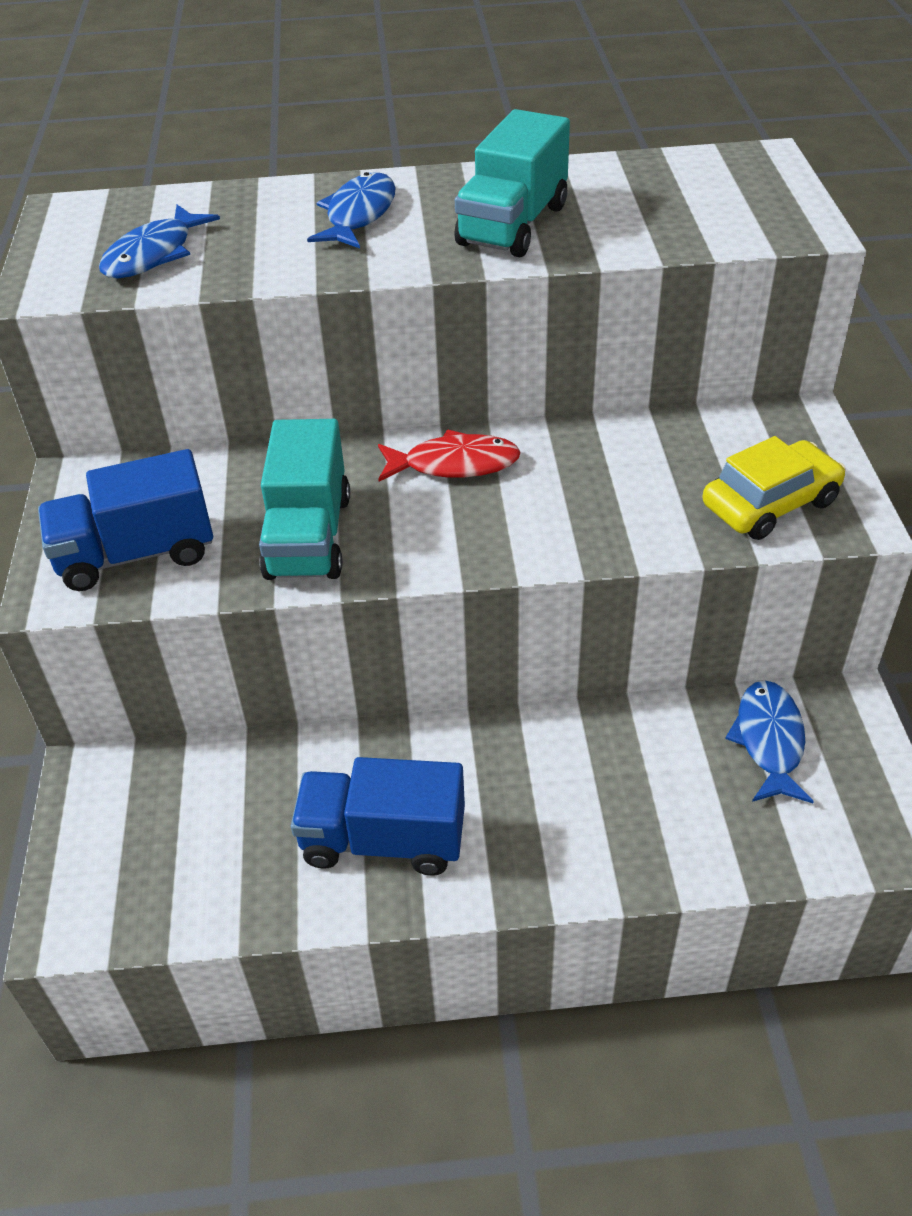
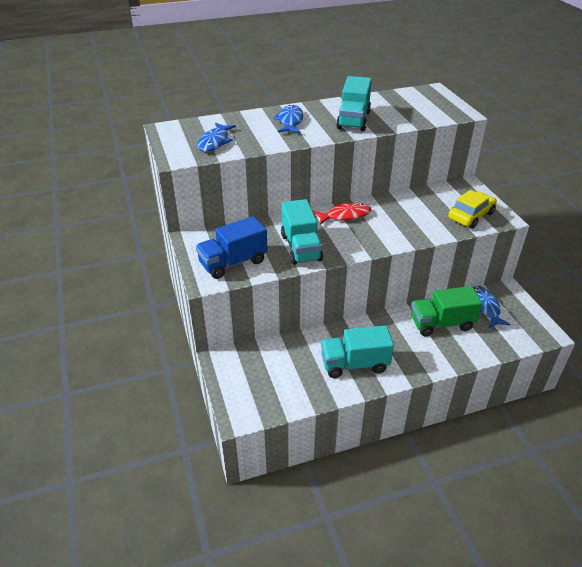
camera: 15 degrees left, 5 degrees down
(383, 840) = (354, 364): blue truck -> turquoise truck
(639, 768) = (441, 324): none -> green truck

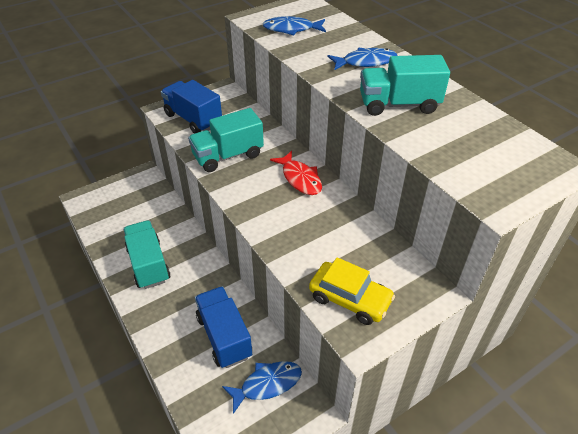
camera: 75 degrees right, 5 degrees up
(441, 324) = (224, 336): green truck -> blue truck

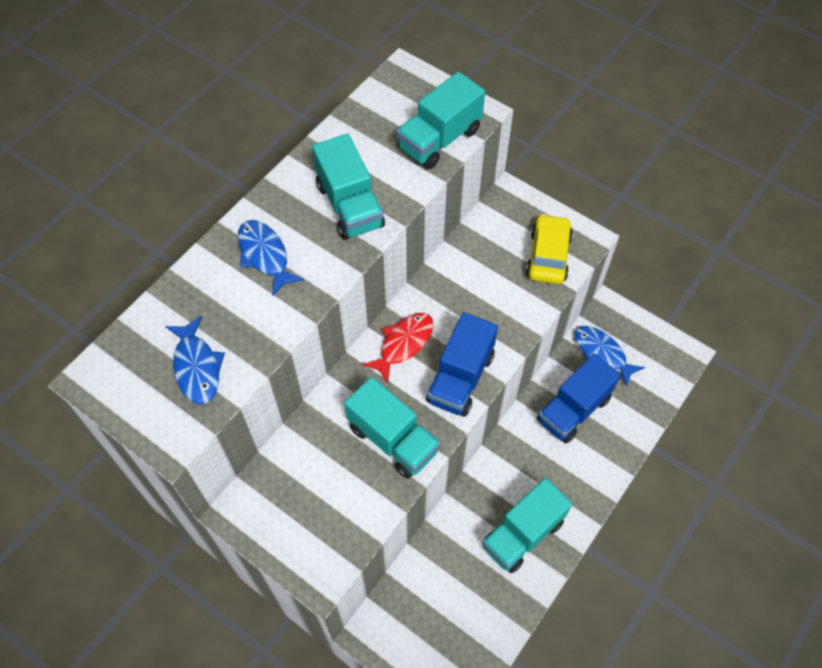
camera: 110 degrees left, 15 degrees up
(193, 119) = (330, 521): blue truck -> blue truck (460, 378)
(463, 169) = (439, 139): none -> turquoise truck

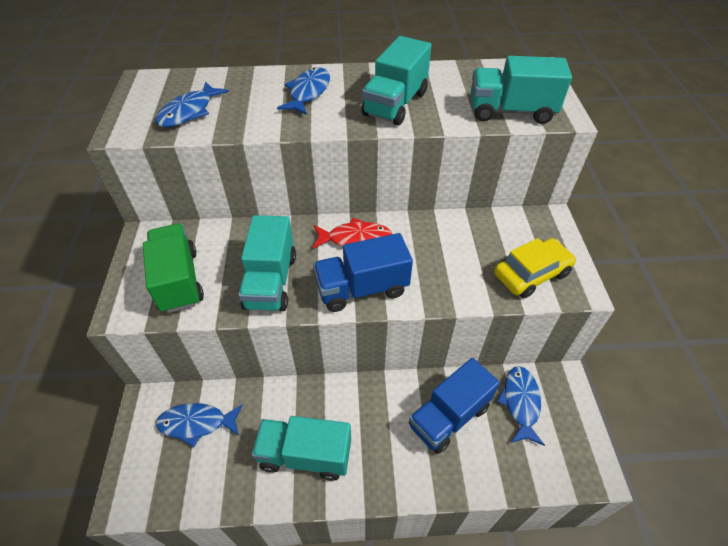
camera: 50 degrees right, 10 degrees down
(325, 511) = (179, 280): none -> green truck
(427, 601) = (196, 423): none -> blue fish
(573, 409) = (449, 416): blue truck -> blue truck turned 45 degrees counterclockwise

